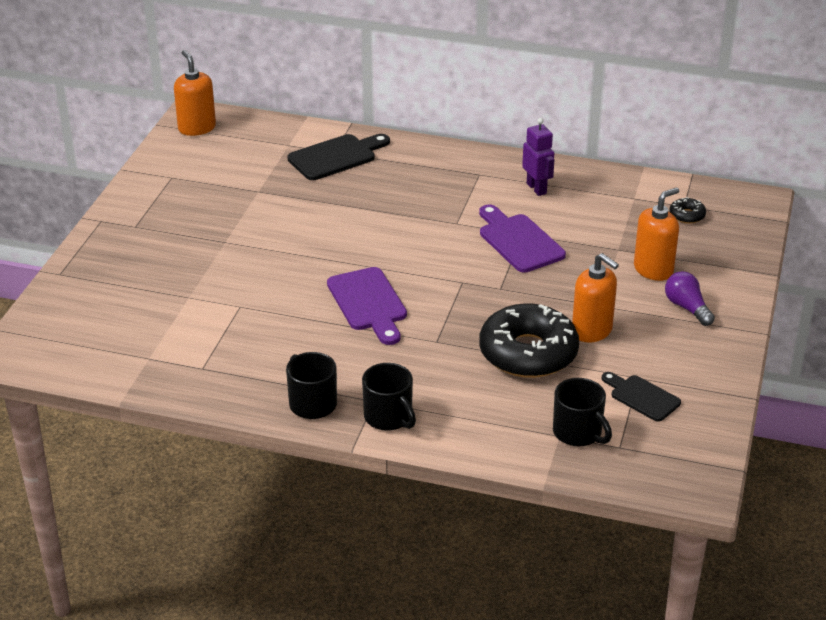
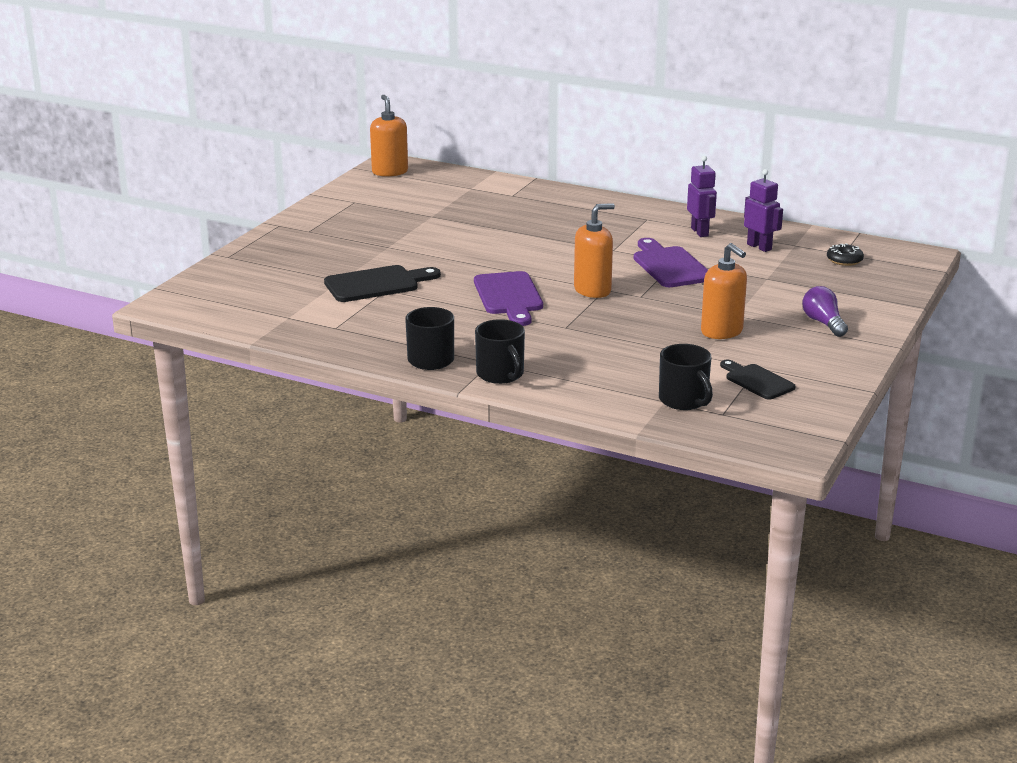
camera: 10 degrees right, 10 degrees down
(336, 157) = (513, 198): black cutting board -> black cutting board (376, 284)
(528, 353) = (653, 342): black donut -> none
(600, 204) = (759, 247): none -> purple robot
(653, 270) = (798, 295): orange soap dispenser -> orange soap dispenser (592, 290)

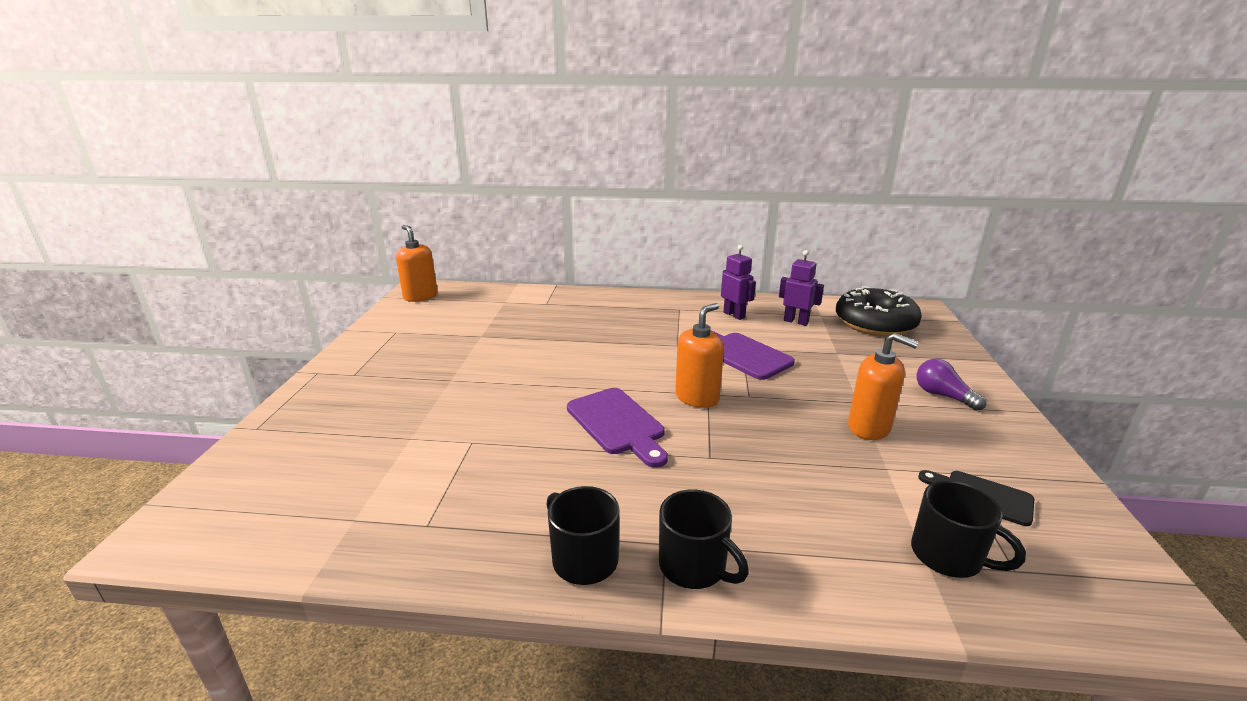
camera: 20 degrees left, 0 degrees up
(376, 284) = (457, 436): black cutting board -> none
(844, 260) = (875, 323): black donut -> black donut, size x2.44

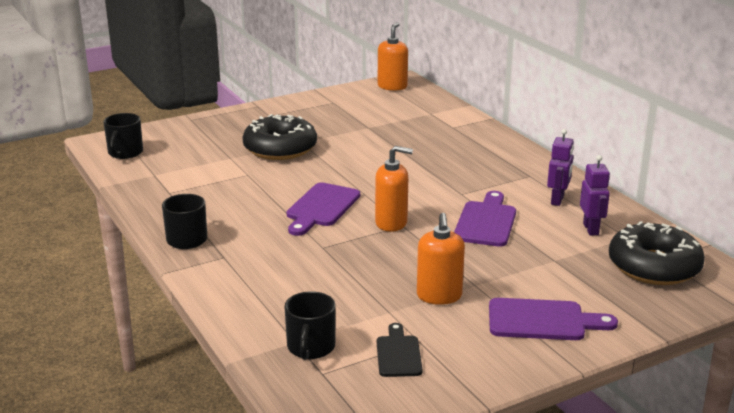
camera: 55 degrees right, 0 degrees up
(443, 397) = (280, 148): none -> black donut
(694, 566) = (214, 270): black mug -> black mug (125, 153)
(942, 396) = (542, 321): purple light bulb -> purple cutting board

